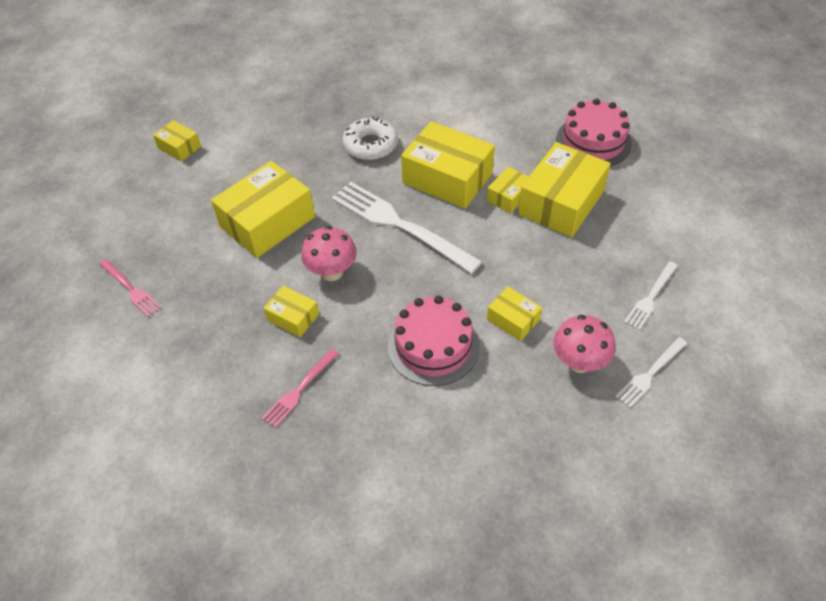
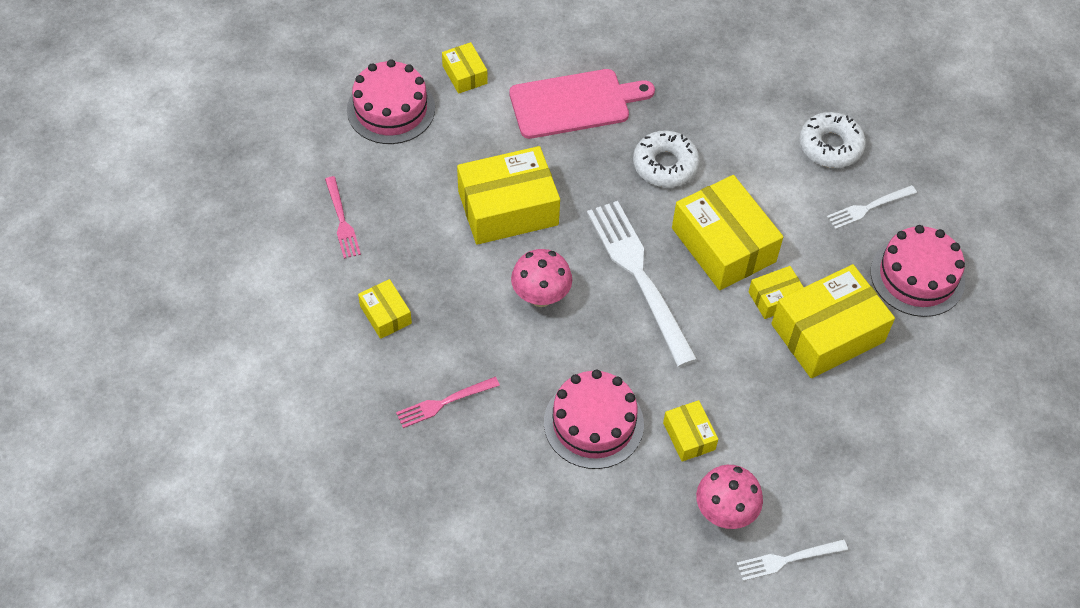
camera: 25 degrees right, 5 degrees up
(131, 193) = (391, 109): none -> pink cake
(277, 133) = (574, 103): none -> pink cutting board
(293, 317) = (477, 326): yellow box -> yellow box (385, 315)
(477, 89) = (830, 146): none -> white donut
(650, 298) = (846, 484): white fork -> white fork (868, 208)

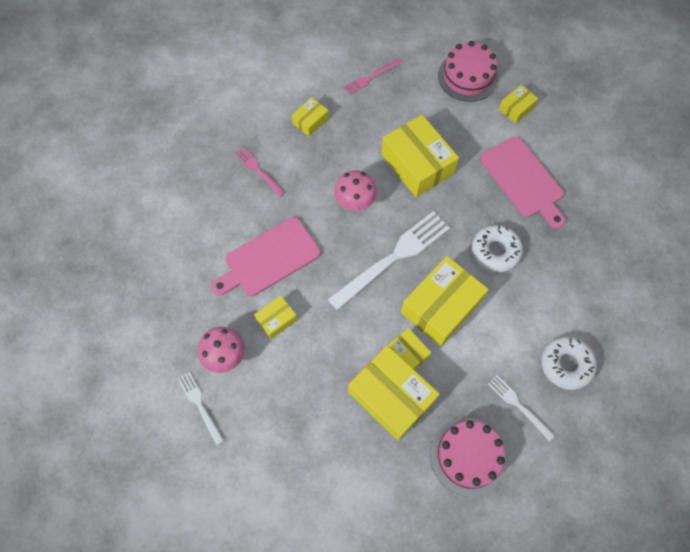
camera: 75 degrees right, 10 degrees up
(593, 423) = (269, 258): pink cake -> pink cutting board

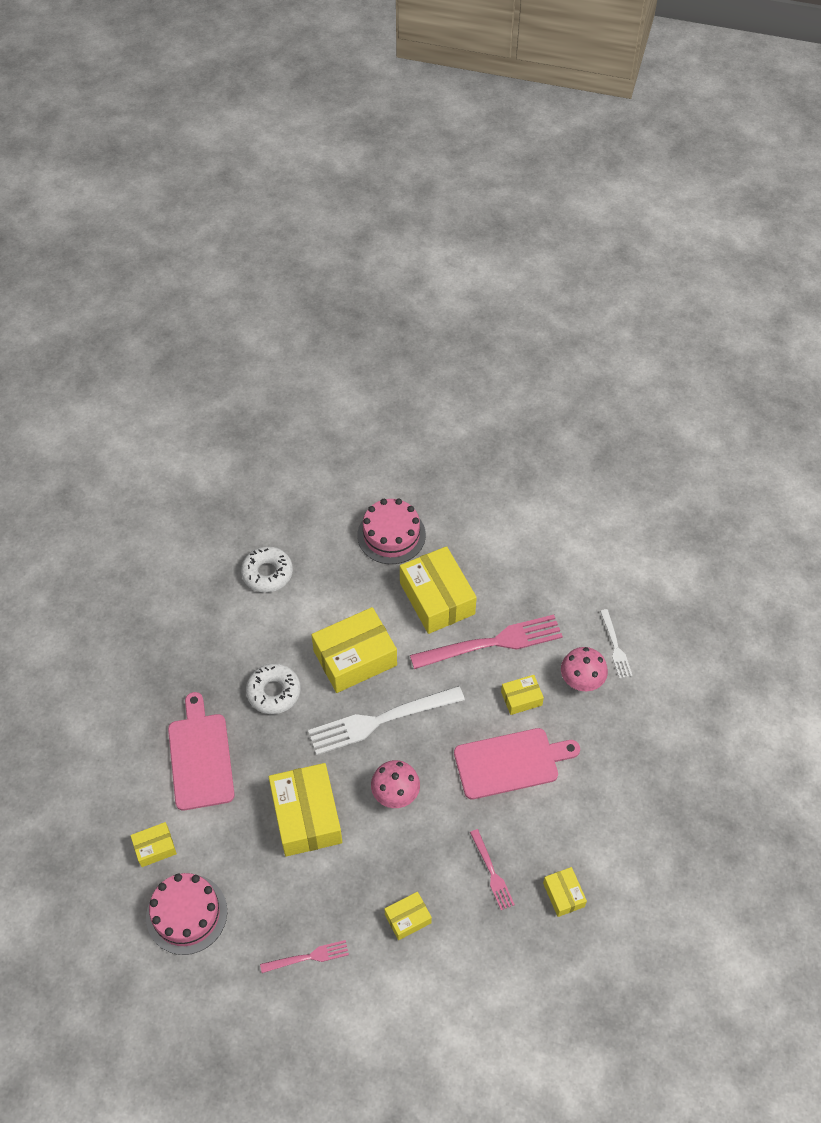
camera: 160 degrees left, 10 degrees down
(319, 367) = (493, 642): none -> pink fork
(408, 353) = (405, 628): yellow box -> yellow box (563, 895)
(518, 405) = (328, 557): white fork -> none

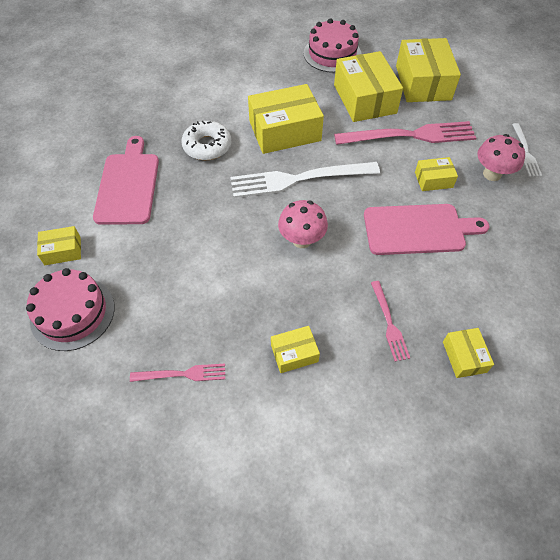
camera: 10 degrees right, 0 degrees up
(267, 573) = (223, 66): white donut -> none
(306, 816) = (212, 246): yellow box -> yellow box (423, 82)

